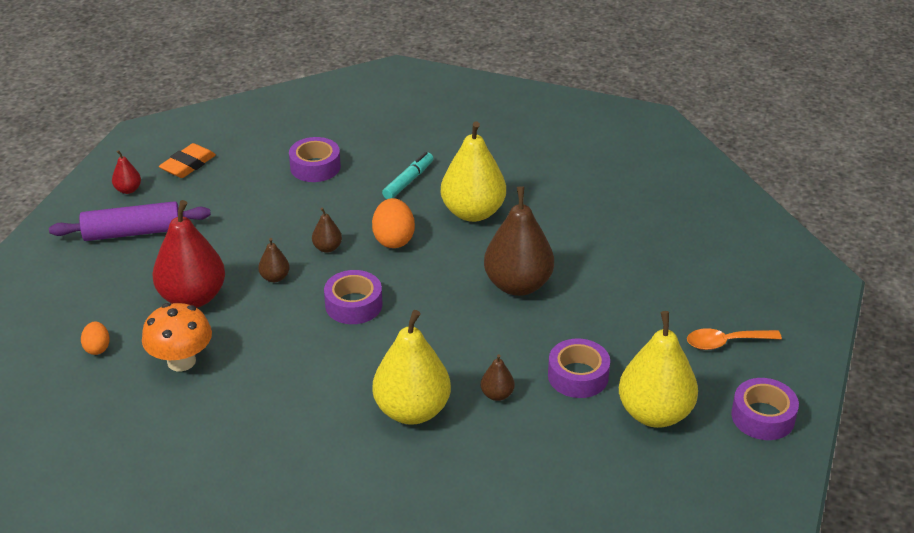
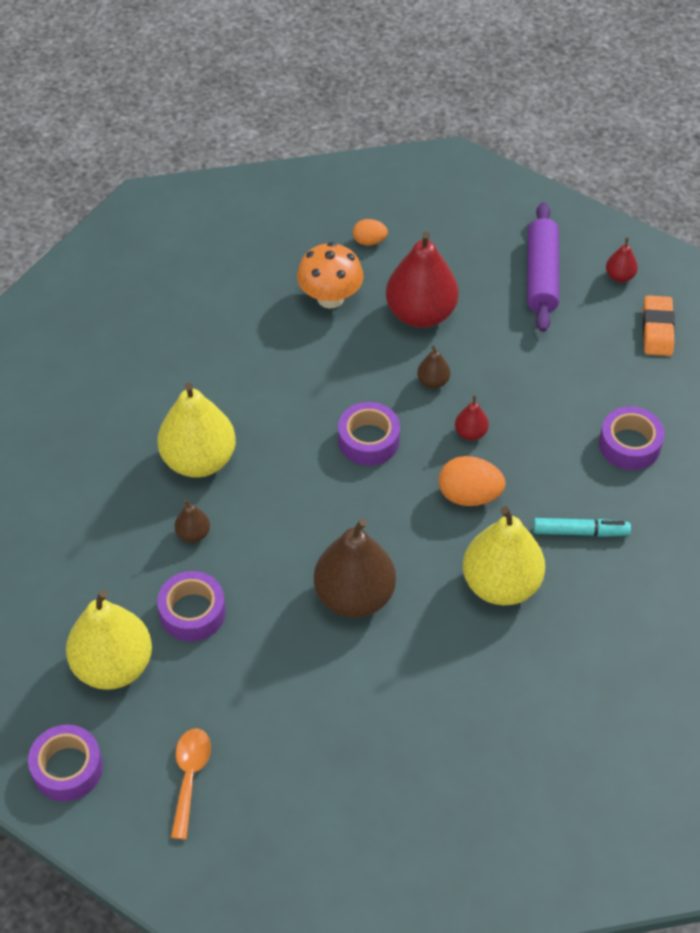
camera: 105 degrees right, 15 degrees up
(188, 165) = (657, 329): orange eraser -> orange eraser turned 45 degrees clockwise
(327, 248) = (470, 433): brown pear -> red pear
(408, 181) = (580, 532): turquoise marker -> turquoise marker turned 45 degrees counterclockwise

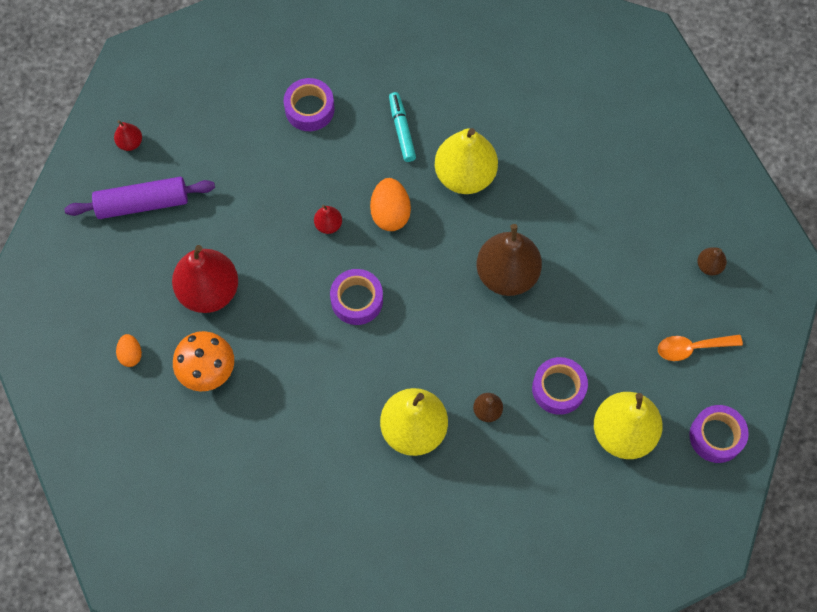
camera: 105 degrees left, 15 degrees up
(433, 381) = (282, 264): brown pear -> brown pear (709, 266)
(657, 329) = (184, 106): orange eraser -> none

